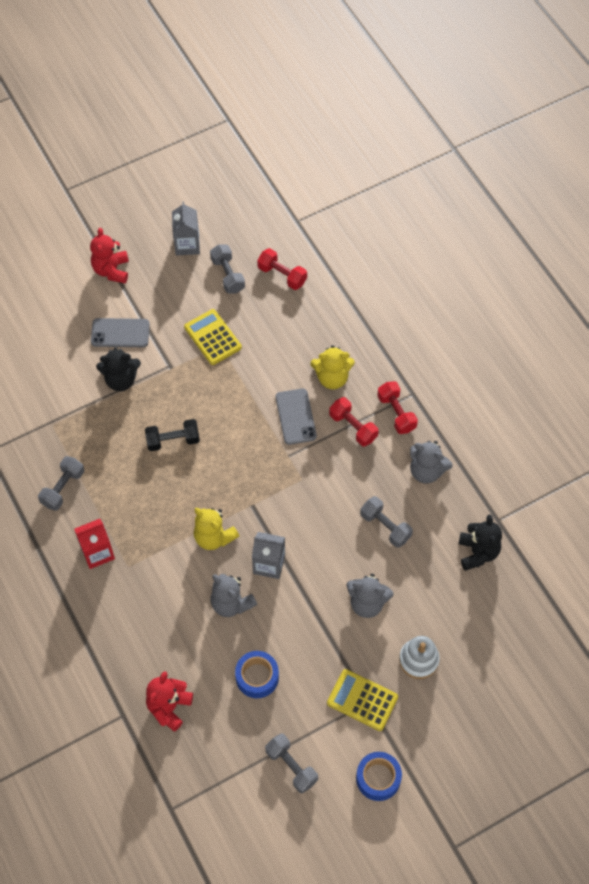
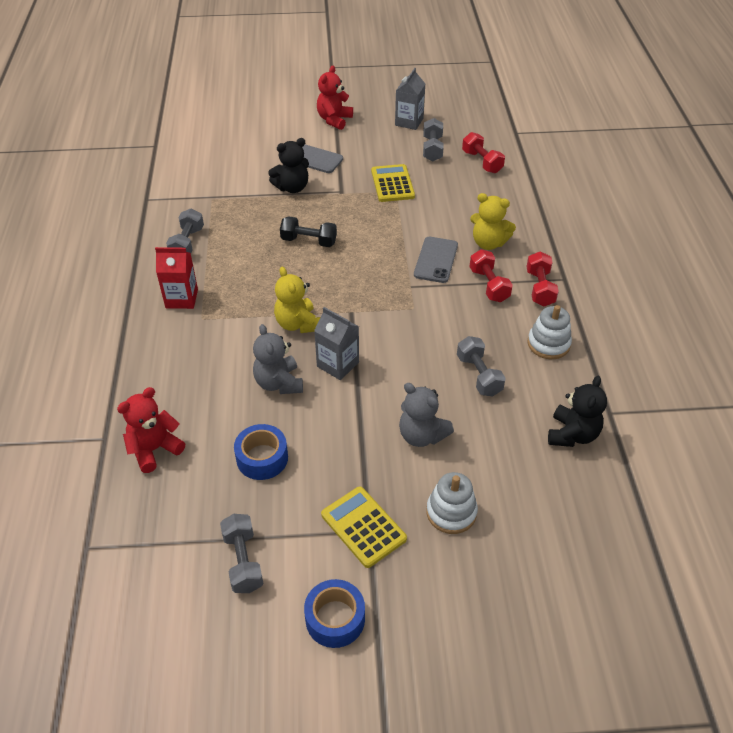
camera: 25 degrees right, 15 degrees down
(63, 488) = (187, 243): grey dumbbell -> grey dumbbell turned 45 degrees counterclockwise
(121, 380) = (292, 187): black teddy bear -> black teddy bear turned 45 degrees counterclockwise
(426, 471) = (548, 344): grey teddy bear -> white stacking toy

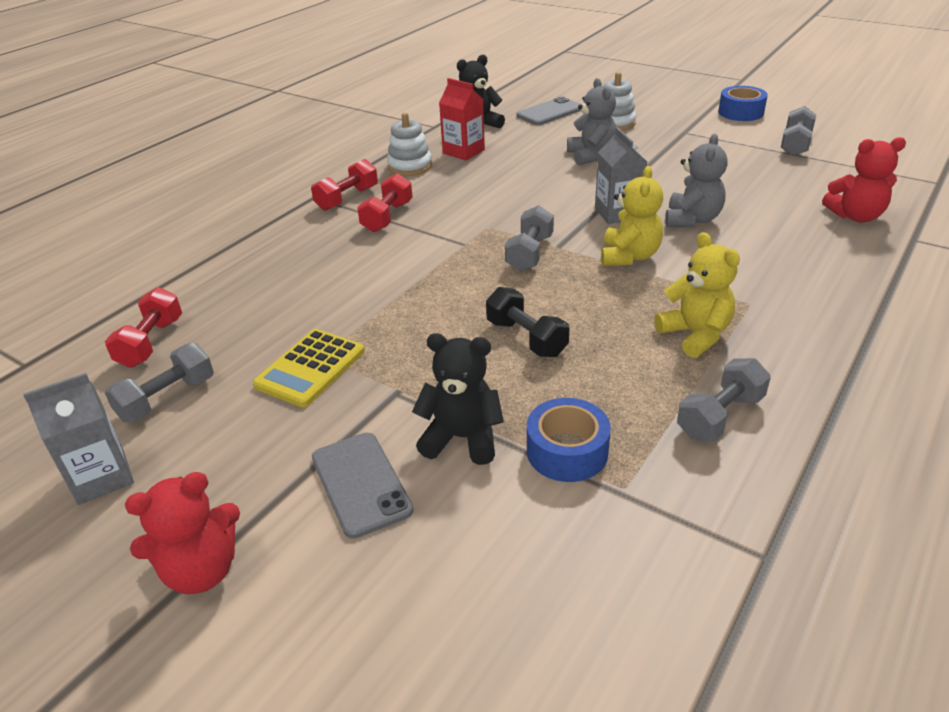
camera: 140 degrees left, 10 degrees down
(181, 298) = (768, 336): red carton -> red carton (463, 152)
(262, 458) = (745, 182): blue tape -> blue tape (567, 451)
(363, 527) = (687, 134): yellow calculator -> none
(436, 260) = (403, 256): grey phone -> grey phone (550, 112)
(479, 375) = (497, 169): grey dumbbell -> grey dumbbell (529, 253)
(488, 243) = (323, 249): yellow teddy bear -> yellow teddy bear (695, 335)

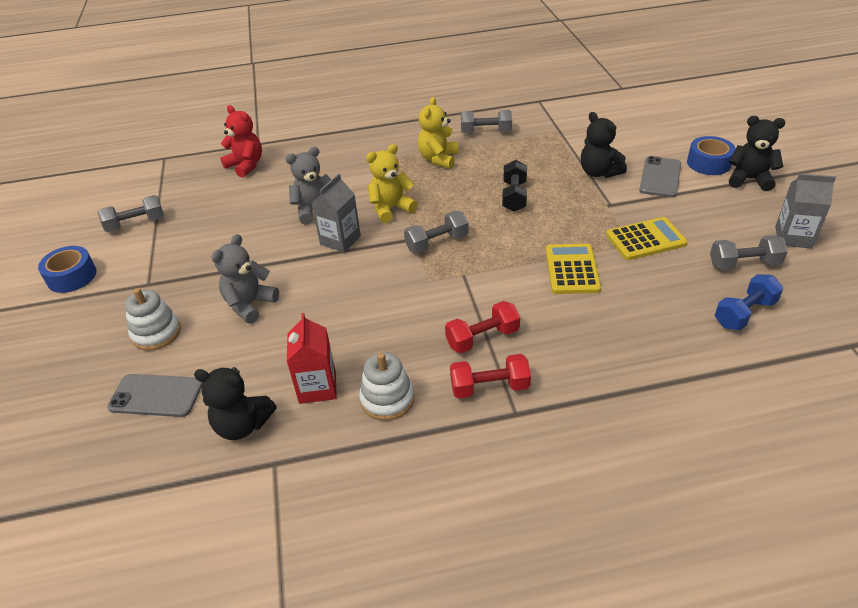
camera: 135 degrees left, 5 degrees up
(151, 342) = (744, 313): red dumbbell -> blue dumbbell
(202, 570) = (749, 179): red teddy bear -> black teddy bear
(366, 296) = (572, 269): none -> yellow calculator
(567, 451) = (561, 149): blue tape -> blue tape (708, 163)

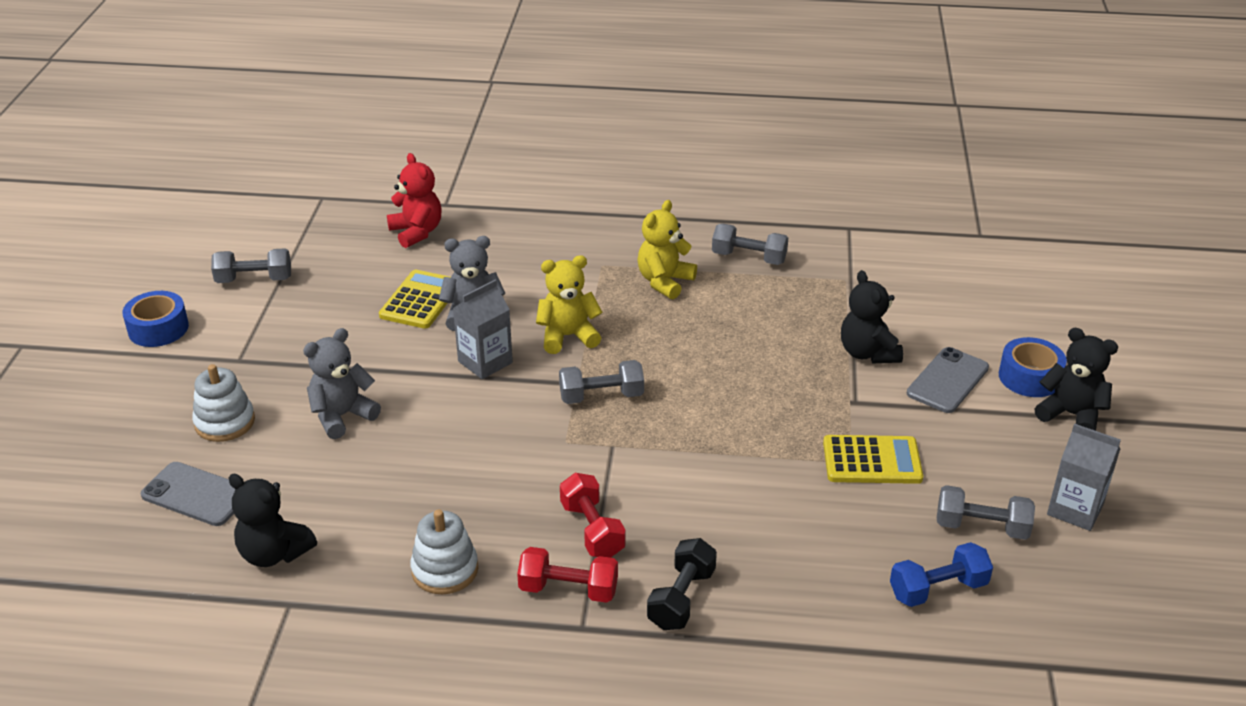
camera: 15 degrees right, 5 degrees down
(317, 387) = (374, 534): red carton -> none
(482, 338) = (592, 530): red dumbbell -> red dumbbell turned 75 degrees clockwise
(514, 196) = (734, 359): black dumbbell -> black dumbbell (681, 598)
(572, 269) = (751, 475): yellow calculator -> yellow calculator (420, 300)

